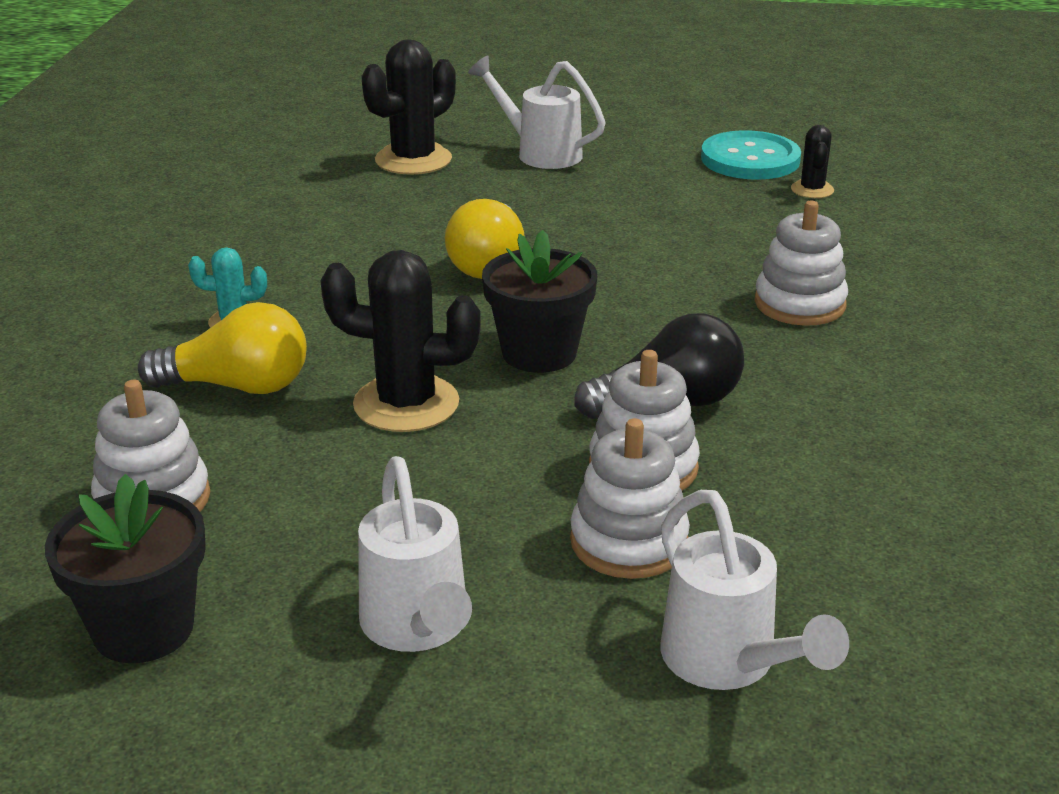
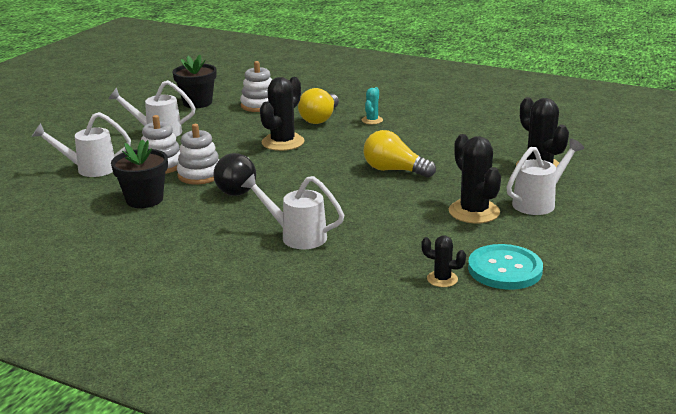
camera: 110 degrees right, 5 degrees down
(539, 353) = (300, 169): black flower pot -> black flower pot (144, 199)
(603, 189) = (474, 212): none -> black cactus
(799, 304) = (296, 236): white stacking toy -> white watering can

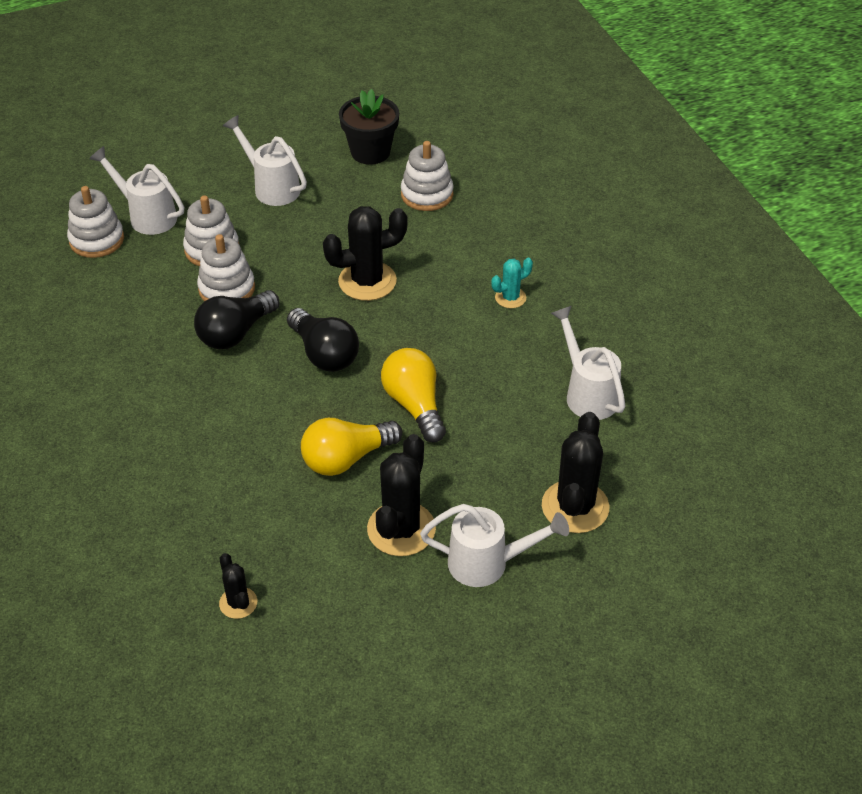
camera: 40 degrees right, 20 degrees up
(69, 190) = (97, 240): none -> white stacking toy
(144, 199) = (138, 298): black flower pot -> none
(296, 236) = (196, 446): white watering can -> white watering can (587, 393)
(308, 174) = (324, 354): none -> black light bulb
(320, 118) = (459, 259): yellow light bulb -> yellow light bulb (346, 458)
(505, 269) = (310, 634): turquoise button -> none

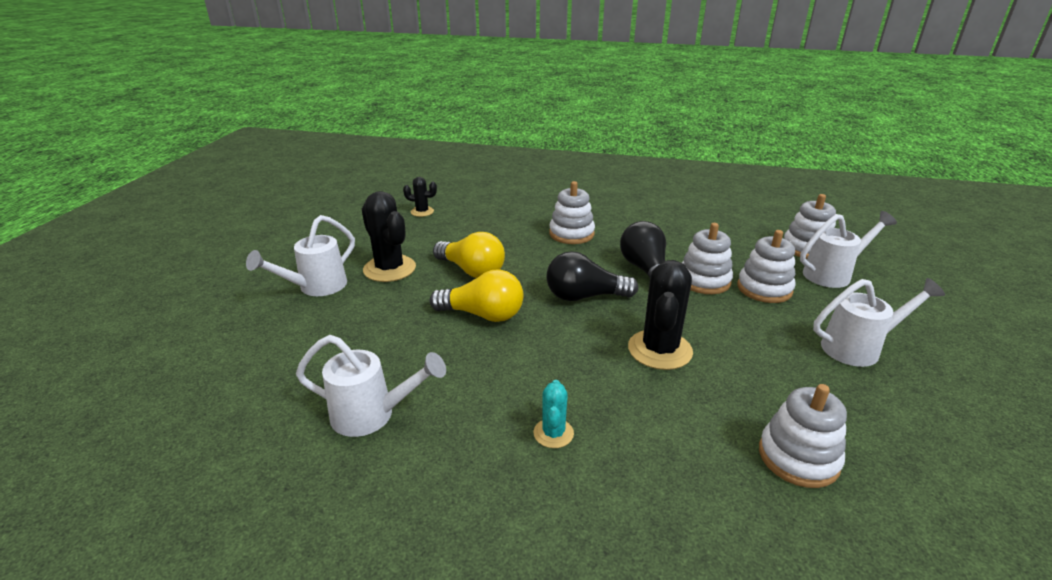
camera: 125 degrees right, 15 degrees down
(193, 421) = (571, 234): none -> white stacking toy
(346, 458) = (471, 271): yellow light bulb -> yellow light bulb turned 120 degrees clockwise
(370, 152) = (922, 448): black flower pot -> none
(575, 507) = (290, 343): black cactus -> none

